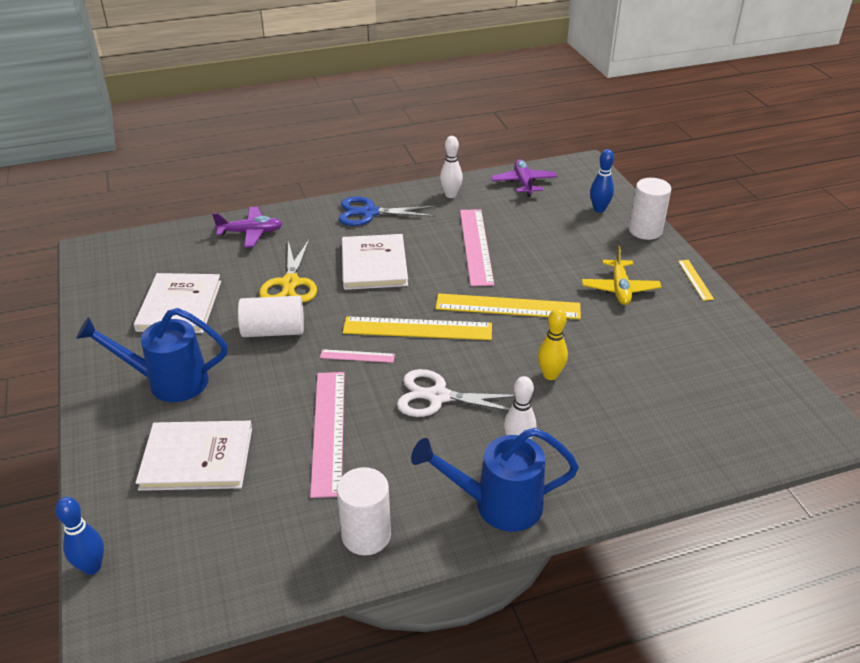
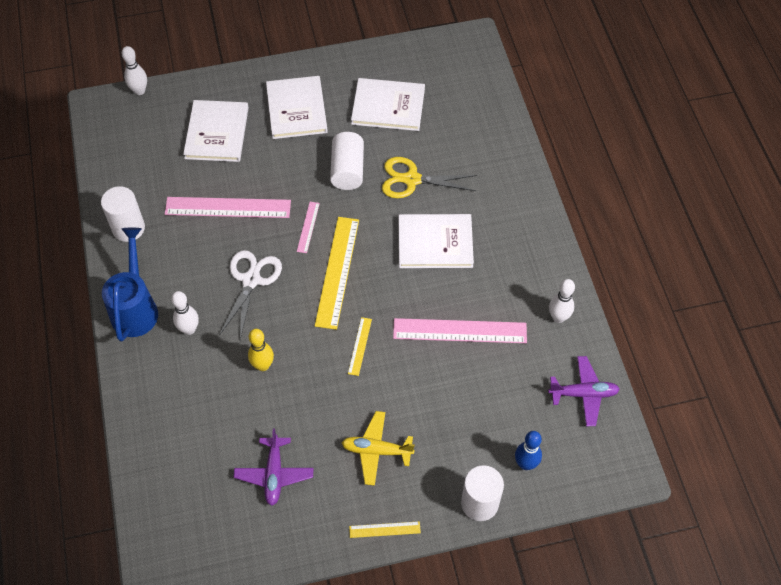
camera: 95 degrees right, 20 degrees up
(92, 567) = (139, 91): blue bowling pin -> white bowling pin
(168, 382) = (296, 109): blue watering can -> white book
(250, 233) = (493, 147): purple plane -> purple plane (274, 474)
(369, 213) = (524, 241): blue scissors -> none
(508, 306) = (360, 346): yellow ruler -> yellow ruler, size x0.48

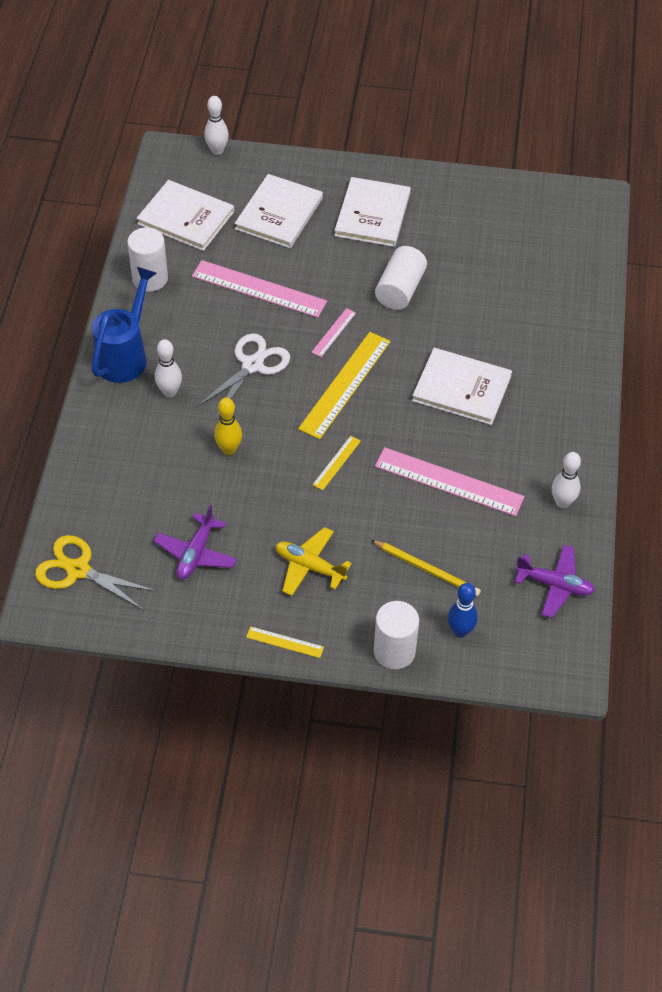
camera: 20 degrees right, 5 degrees down
(388, 106) = (472, 239): white book -> white book (186, 217)
(411, 179) = (465, 319): yellow scissors -> yellow scissors (78, 570)
(475, 417) = (427, 569): none -> yellow pencil

